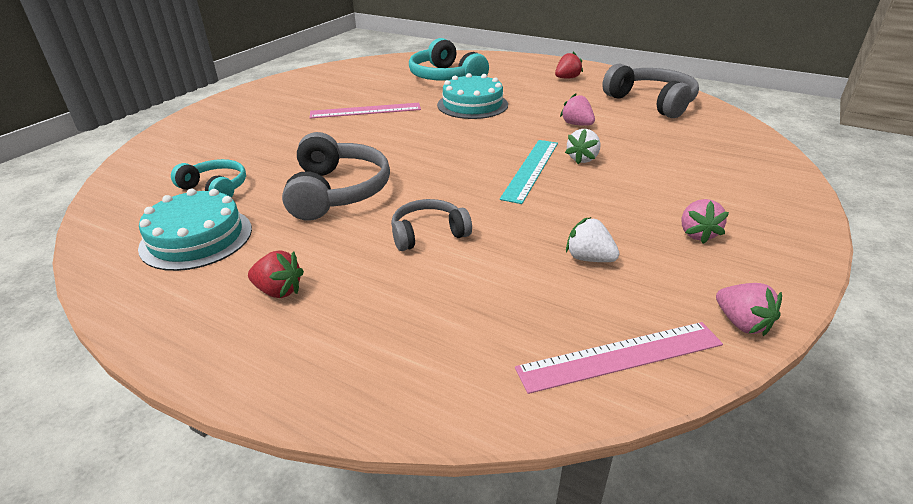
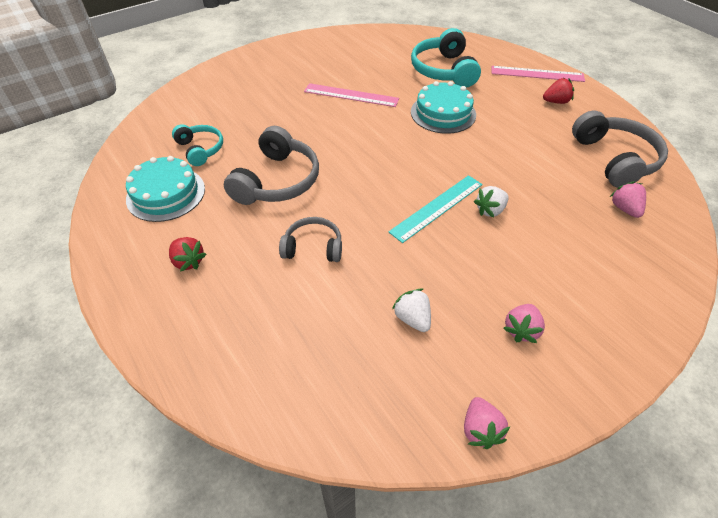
camera: 25 degrees right, 15 degrees up
(577, 124) = (517, 166): pink strawberry -> pink strawberry (624, 209)
(620, 356) = (366, 415): pink ruler -> pink ruler (537, 74)

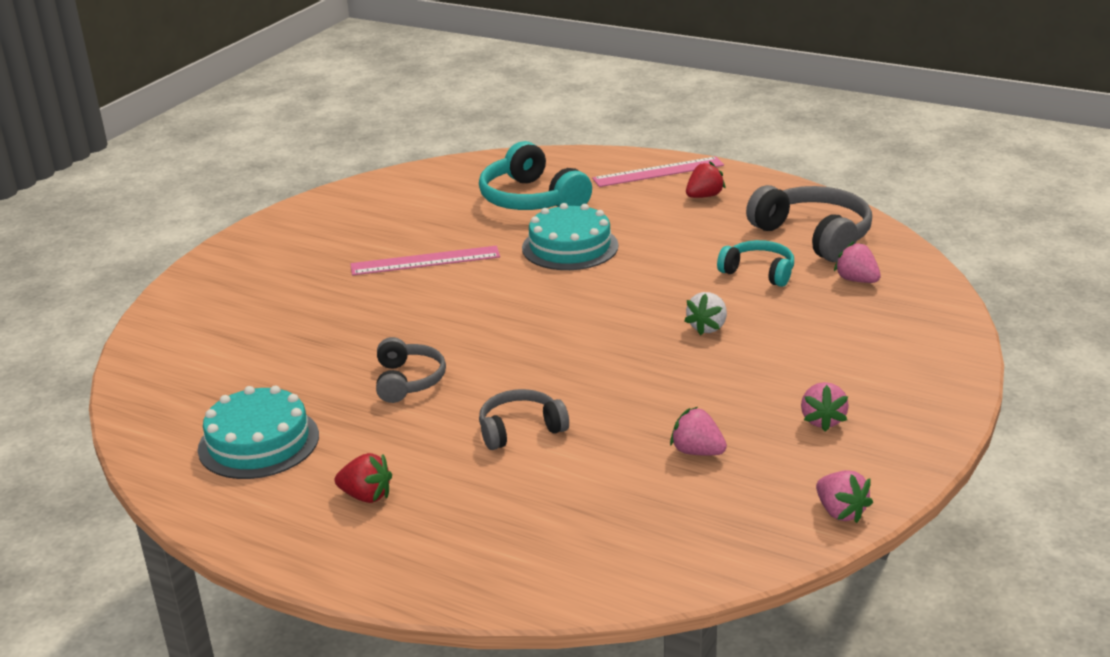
camera: 25 degrees left, 20 degrees down
(200, 149) = (260, 381): turquoise headphones -> turquoise headphones (759, 272)
(277, 181) = (408, 381): grey headphones -> grey headphones, size x0.60
(412, 318) = (697, 451): white strawberry -> pink strawberry
(437, 207) = (642, 344): turquoise ruler -> none

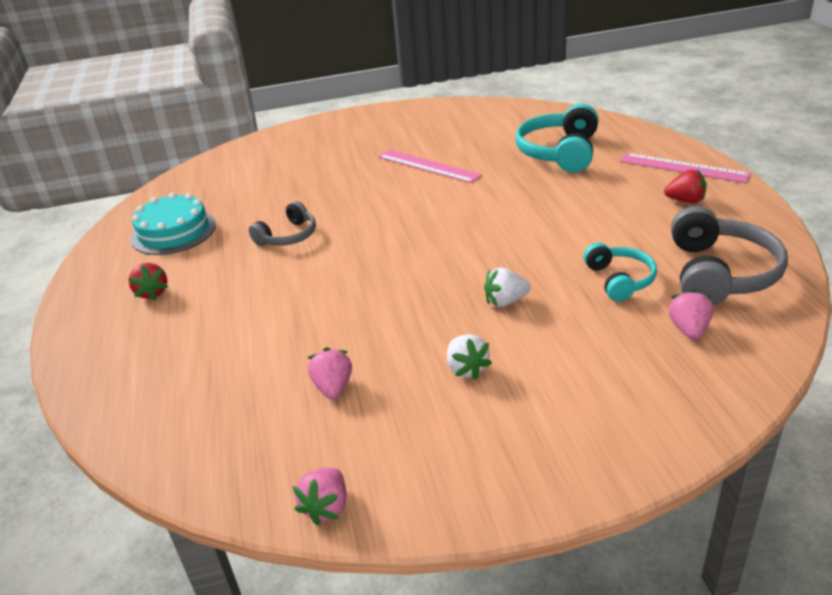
camera: 50 degrees right, 5 degrees up
(520, 429) = (279, 302): grey headphones -> none
(570, 247) = (524, 196): turquoise cake -> none
(766, 383) = (466, 369): none -> white strawberry
(822, 420) = (449, 426): pink strawberry -> none

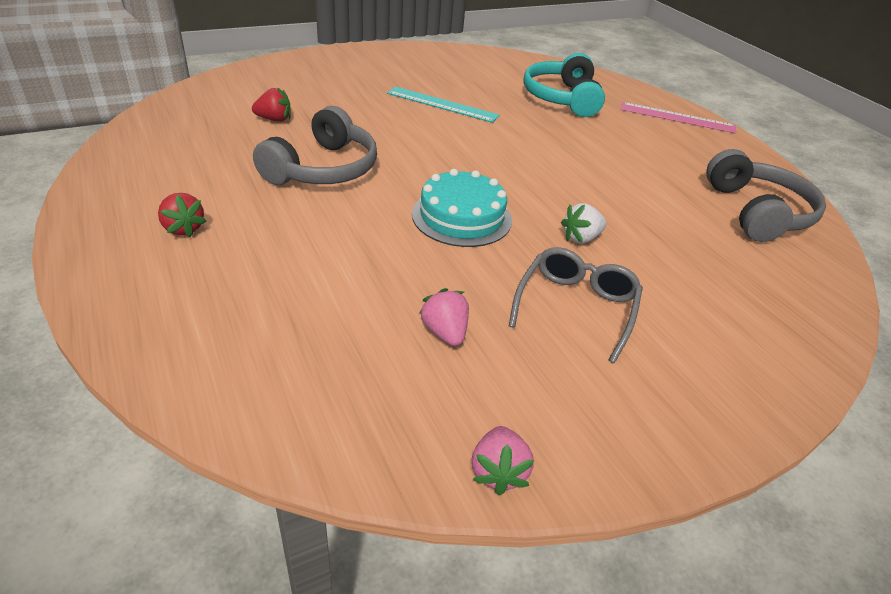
camera: 20 degrees left, 5 degrees up
(174, 232) = (184, 160): turquoise cake -> turquoise cake (462, 216)
(288, 236) = (323, 169): grey headphones -> grey headphones, size x1.67
(428, 166) = (442, 104): pink ruler -> turquoise ruler
(466, 369) = (576, 307): white strawberry -> grey glasses
(619, 280) = (675, 217): turquoise headphones -> none
(685, 201) = (694, 146): red strawberry -> red strawberry (274, 119)
(689, 329) = (759, 264): pink strawberry -> none

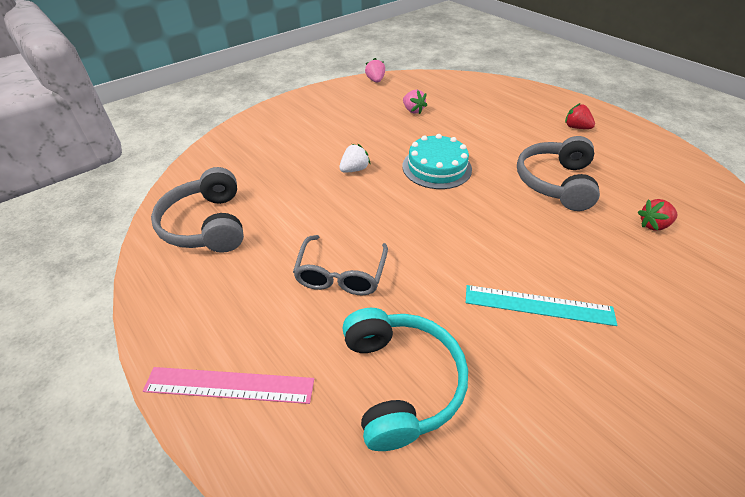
camera: 170 degrees right, 5 degrees up
(576, 307) = (354, 131): grey glasses -> grey glasses (341, 274)

